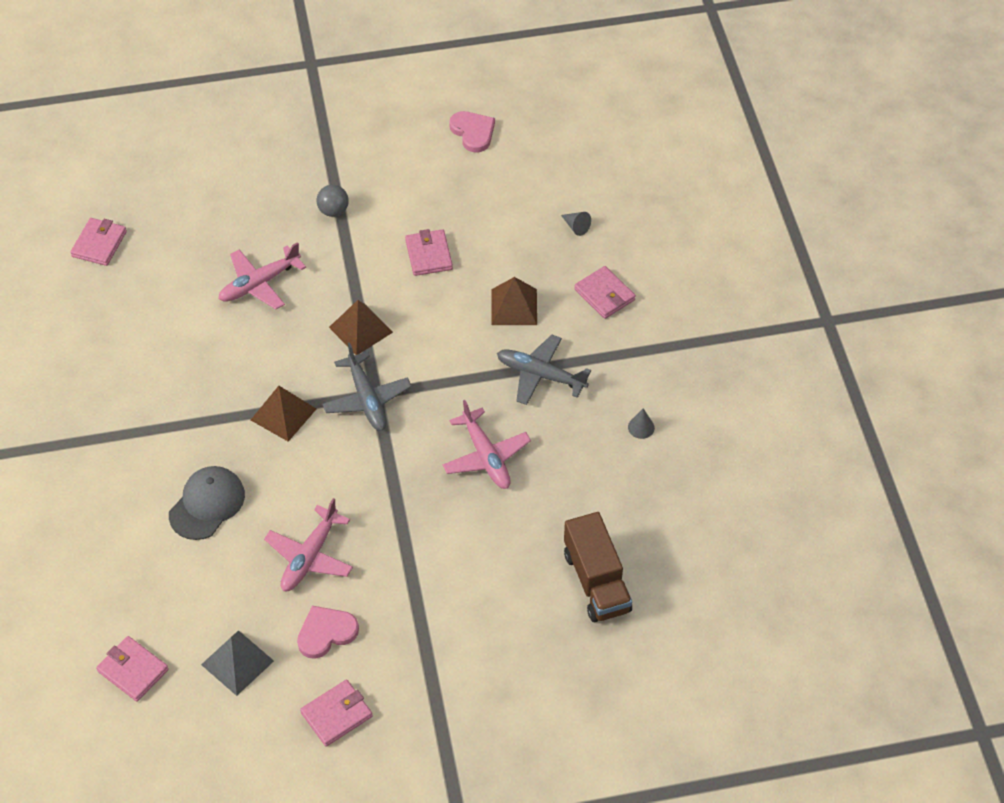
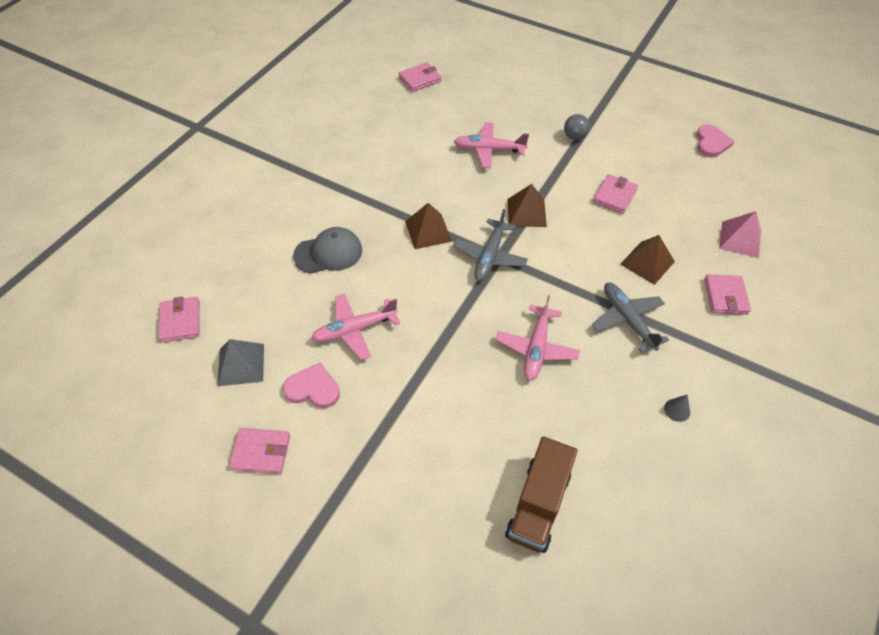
camera: 40 degrees right, 0 degrees up
(576, 227) = (740, 239): grey cone -> pink pyramid

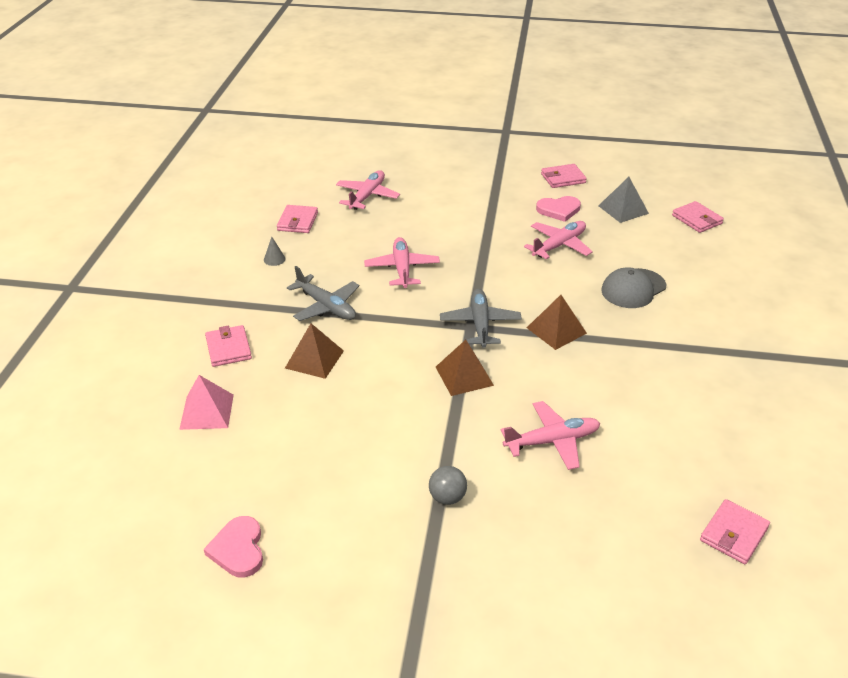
camera: 160 degrees right, 15 degrees down
(538, 505) = (367, 196): brown truck -> pink plane
(614, 196) = (367, 424): pink wallet -> pink wallet (298, 221)

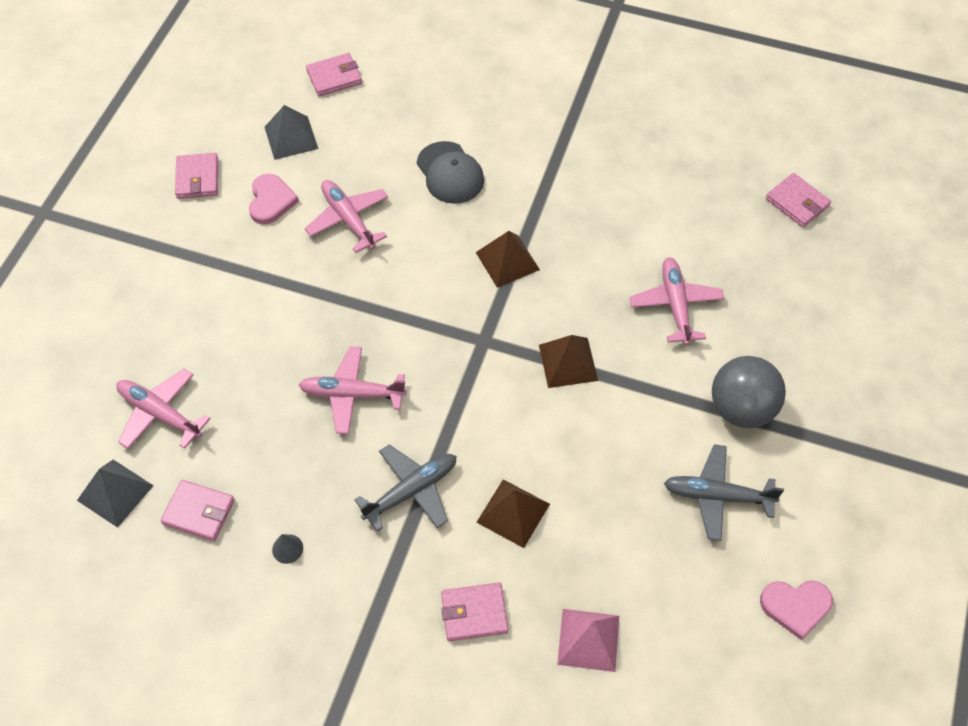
camera: 80 degrees left, 20 degrees up
(307, 190) = (115, 492): none -> grey pyramid
(447, 497) = (741, 408): grey ball -> grey ball, size x1.88
(480, 324) = (482, 330): grey plane -> grey plane (717, 496)

